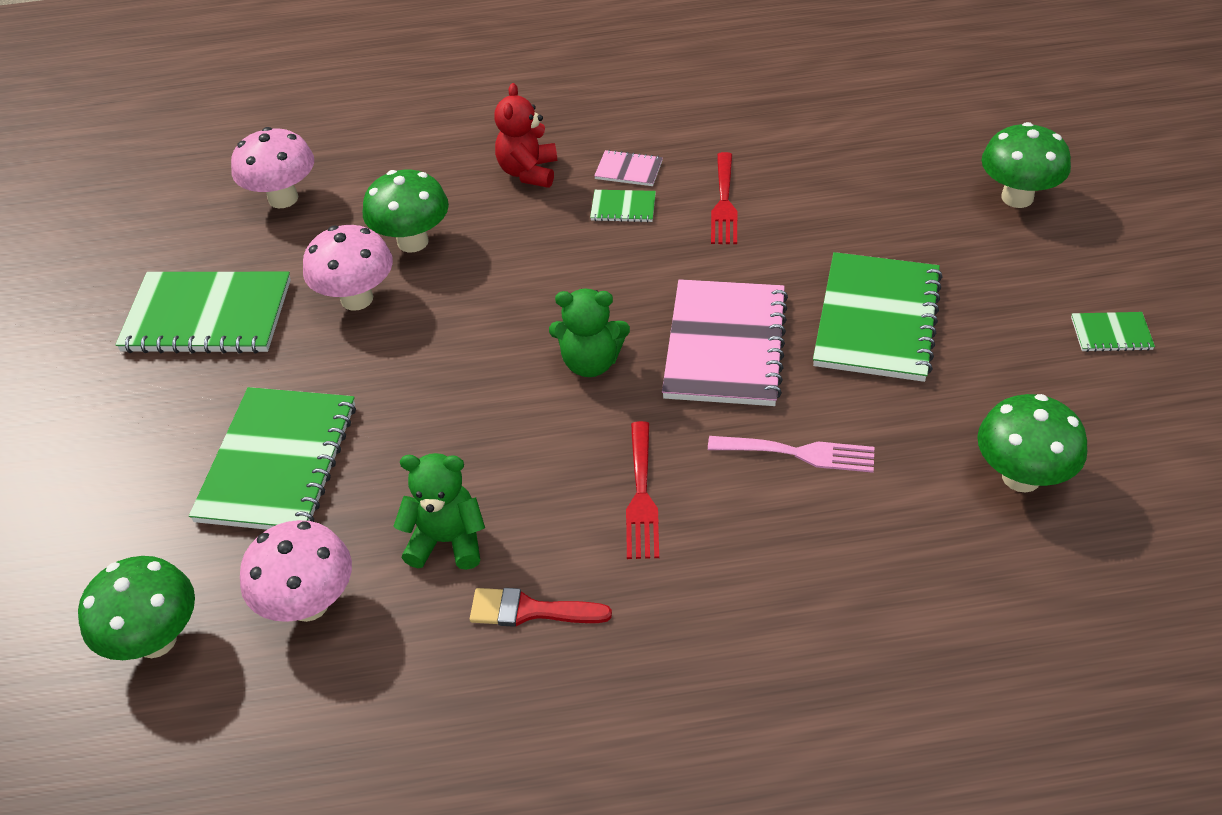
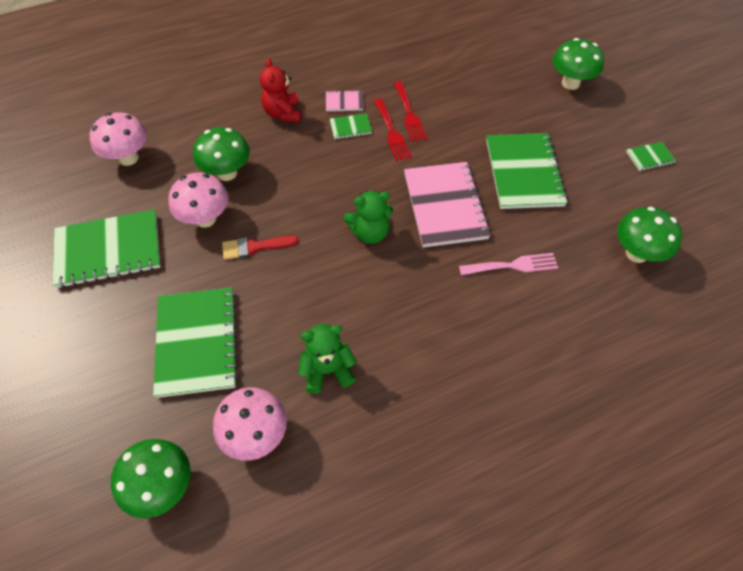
camera: 20 degrees left, 10 degrees up
(530, 610) = (396, 404): red brush -> red brush (255, 247)
(641, 496) = (433, 313): red fork -> red fork (392, 132)

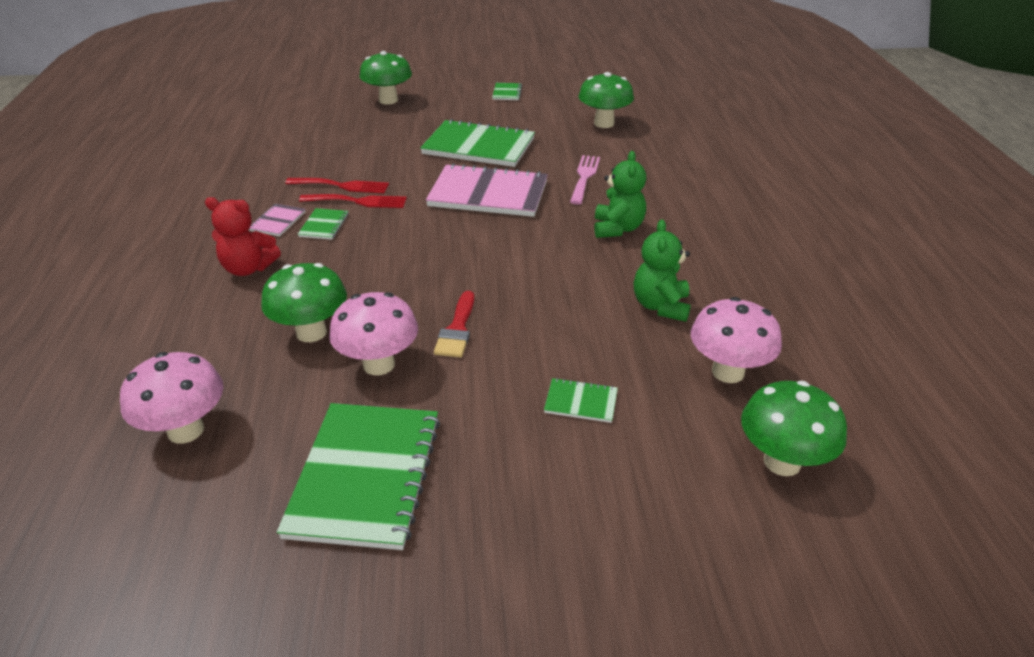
camera: 70 degrees left, 20 degrees down
(197, 342) = (581, 402): green notebook -> green notebook, size x0.44
(370, 233) = (492, 244): green teddy bear -> green teddy bear (617, 229)

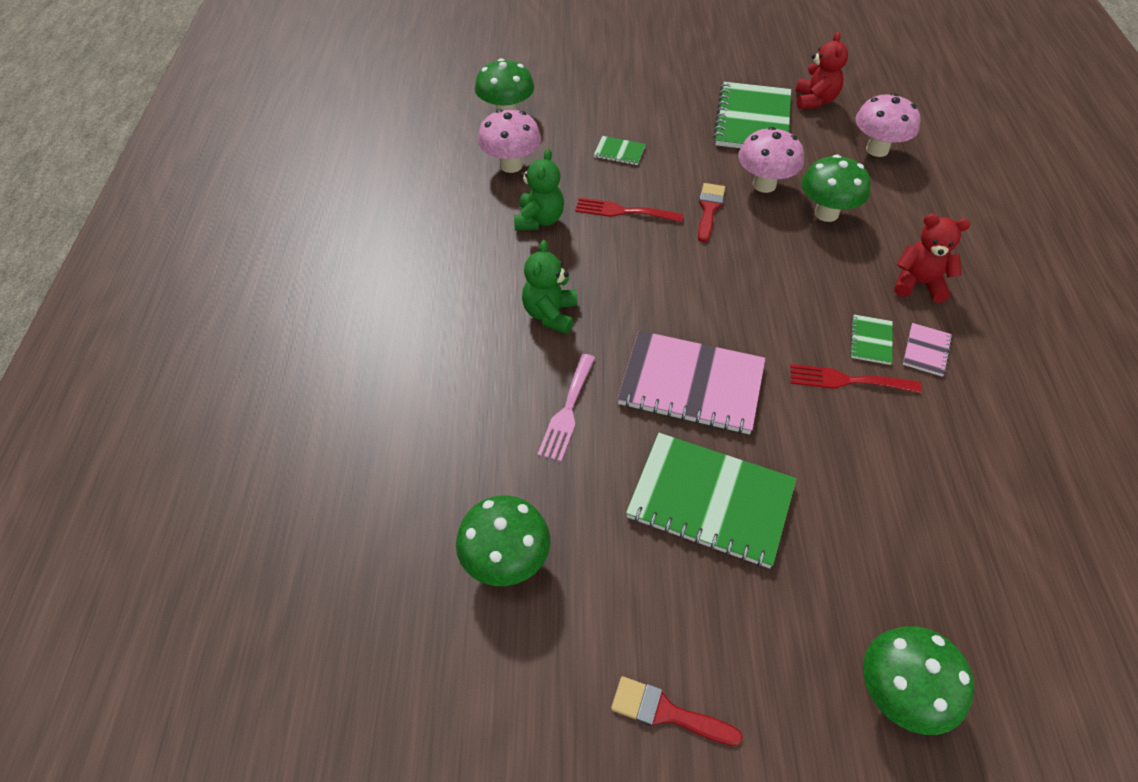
camera: 175 degrees left, 15 degrees up
(235, 531) = (814, 101): none -> red teddy bear
(342, 186) = (879, 414): red fork -> red fork (623, 211)
(507, 93) = (667, 712): green notebook -> red brush

